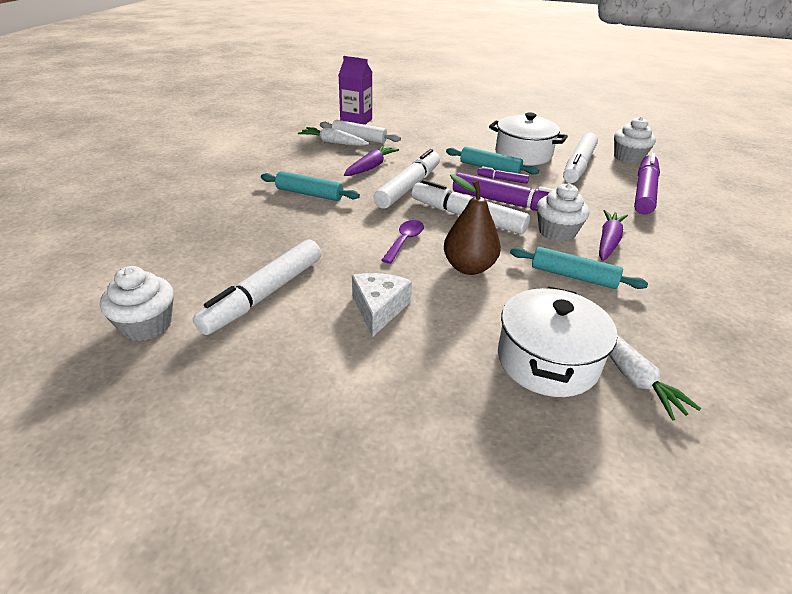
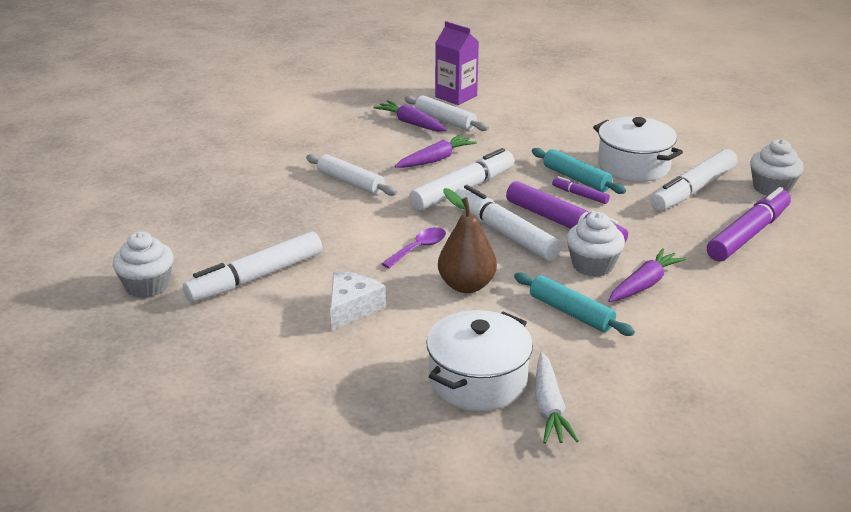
camera: 20 degrees right, 5 degrees down
(309, 194) = (350, 183): turquoise rolling pin -> white rolling pin
(333, 143) = (411, 123): white carrot -> purple carrot

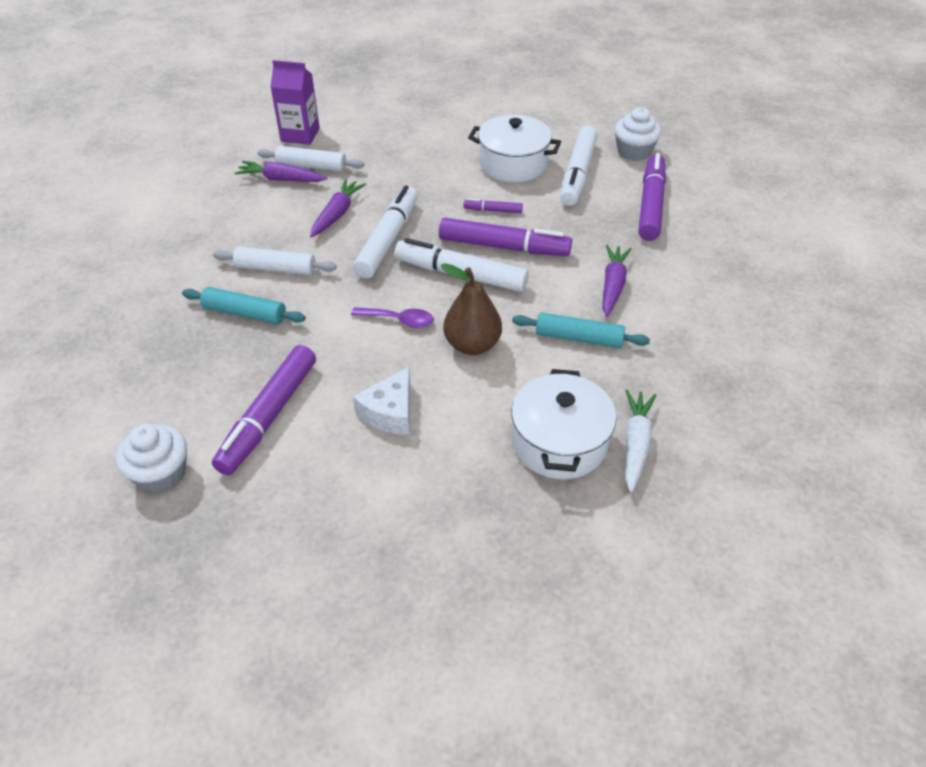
camera: 30 degrees left, 15 degrees up
(256, 277) = (269, 416): white marker -> purple marker
(352, 308) = (390, 412): white cheese -> white cheese turned 150 degrees counterclockwise
(419, 248) = (399, 320): purple spoon -> purple spoon turned 90 degrees clockwise
(549, 407) = (635, 444): white carrot -> white carrot turned 135 degrees counterclockwise
(576, 178) = (477, 194): turquoise rolling pin -> turquoise rolling pin (245, 313)
(592, 265) = (559, 281): white cupcake -> none

